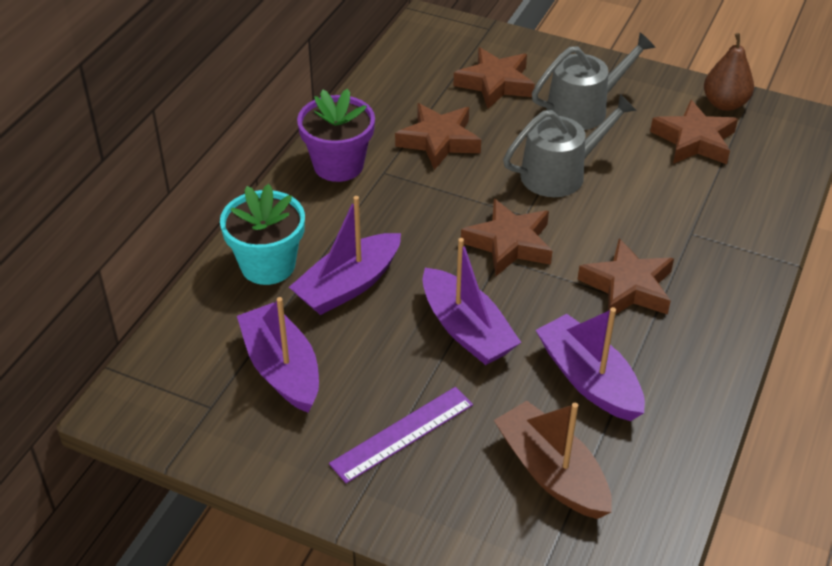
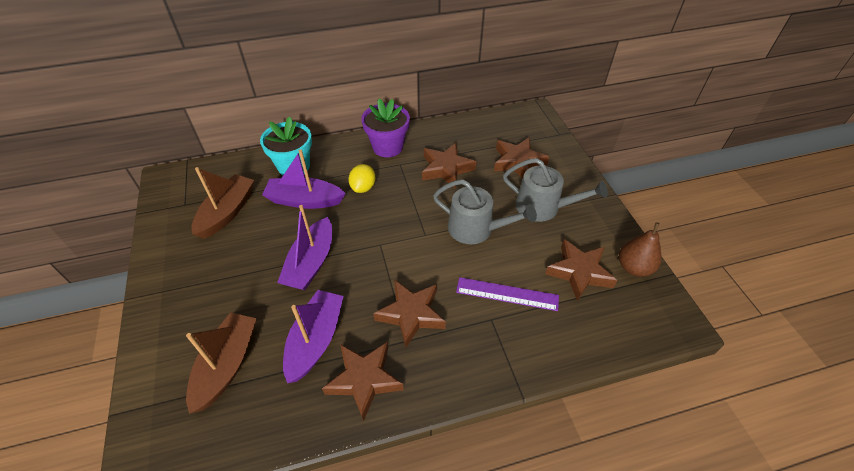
camera: 50 degrees right, 5 degrees up
(282, 369) = (227, 212): purple boat -> brown boat
(387, 223) = (363, 187): none -> yellow lemon
(402, 434) = (213, 282): purple ruler -> purple ruler (507, 294)
(509, 243) = (395, 241): brown star -> brown star (364, 380)

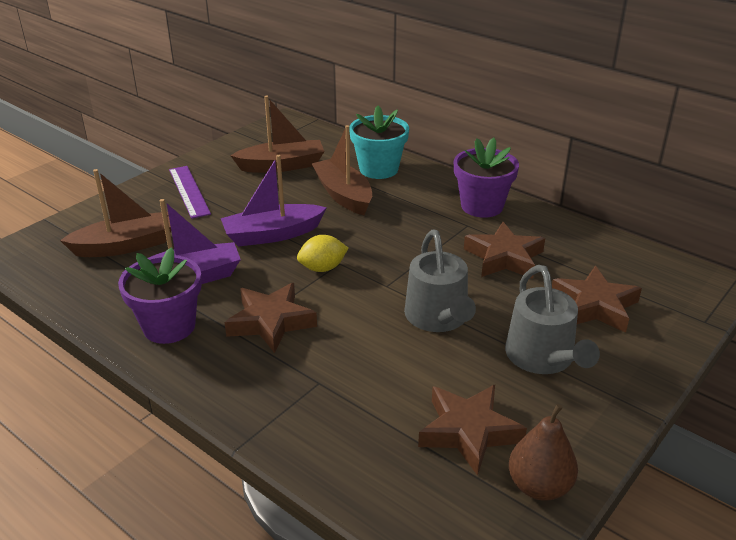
camera: 55 degrees right, 15 degrees down
(304, 200) = (343, 195): purple boat -> brown boat
(363, 187) = (403, 218): yellow lemon -> yellow lemon (322, 268)
(364, 380) = (169, 326): brown star -> purple flower pot
(507, 294) = (367, 381): purple ruler -> purple ruler (189, 191)

